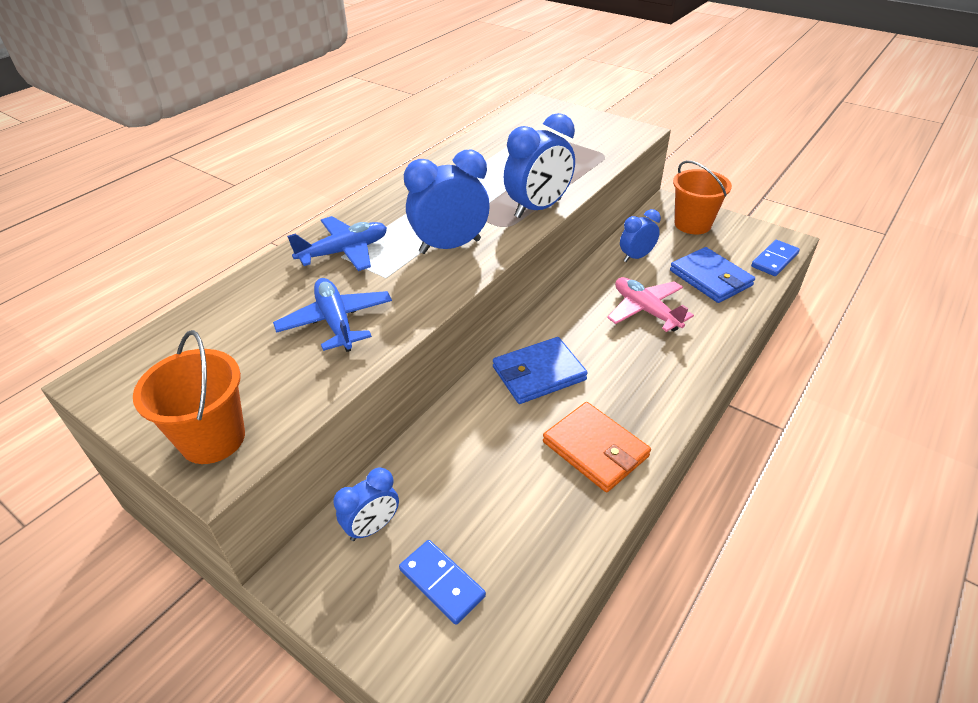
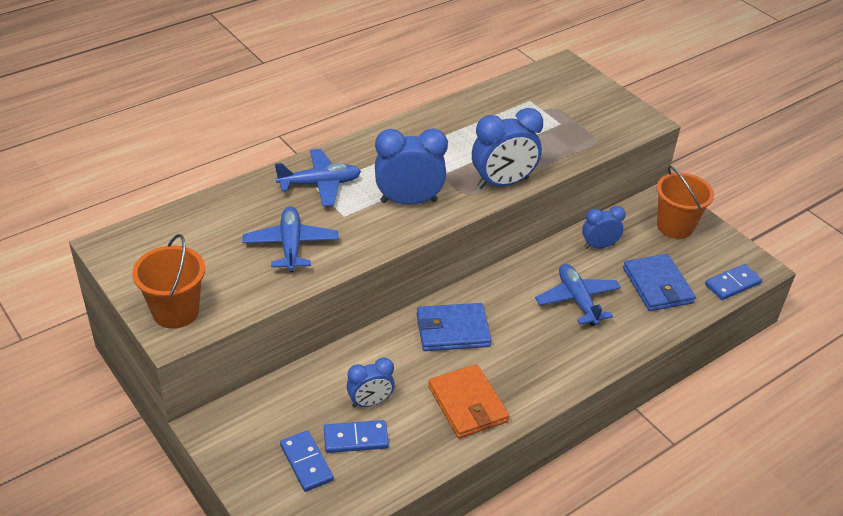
camera: 15 degrees right, 0 degrees up
(372, 527) = (272, 410): blue clock -> blue clock (370, 402)
(489, 531) = (356, 439): none -> blue domino
(645, 310) = (577, 300): pink plane -> blue plane

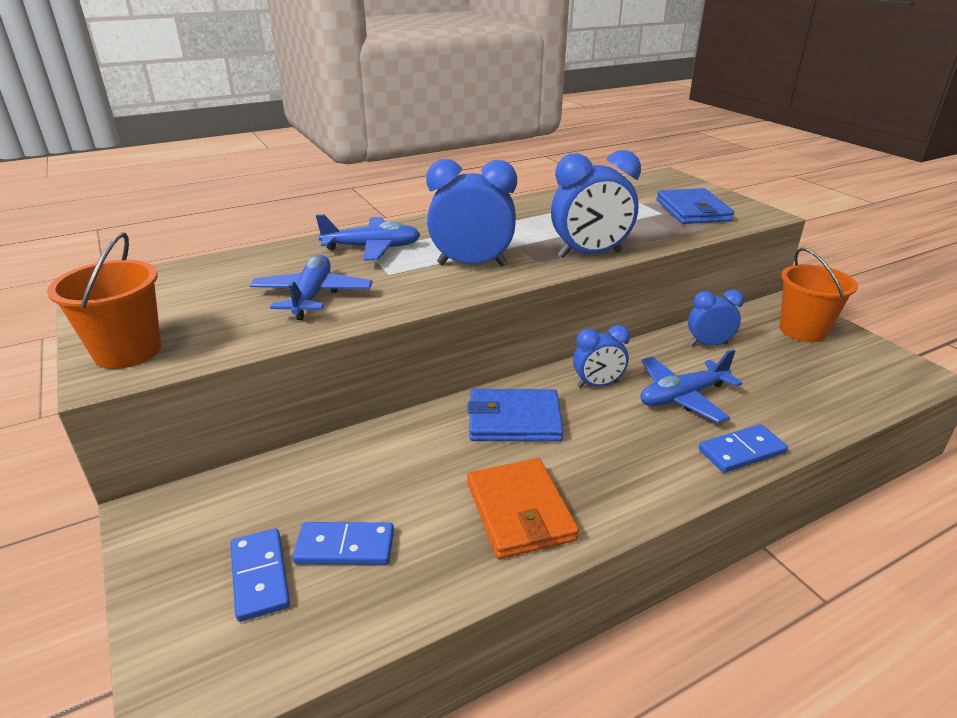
camera: 10 degrees right, 10 degrees down
(370, 402) = (381, 498): blue clock -> blue clock (597, 384)
(577, 300) = (682, 397): blue plane -> blue plane turned 105 degrees counterclockwise
(657, 285) = (789, 387): blue wallet -> blue wallet (693, 210)
(732, 284) = (892, 390): blue domino -> blue domino (741, 451)

